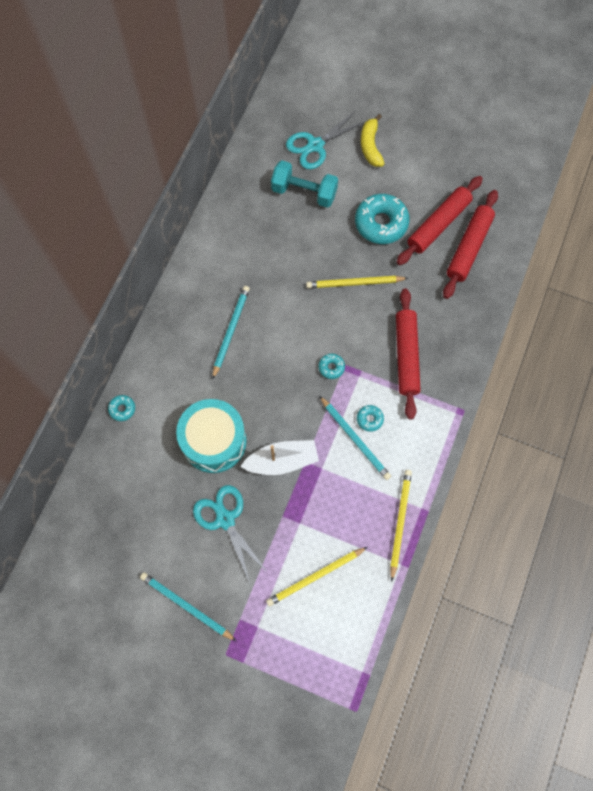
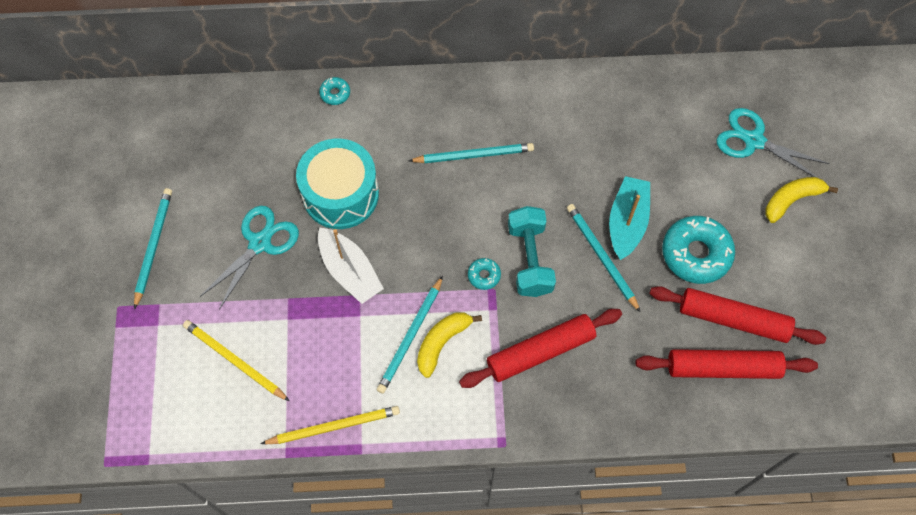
camera: 65 degrees right, 5 degrees down
(304, 192) = (685, 155): turquoise dumbbell -> turquoise dumbbell (529, 259)
(336, 254) = (627, 222): none -> turquoise boat
(355, 283) = (601, 257): yellow pencil -> turquoise pencil
(369, 419) = (442, 343): turquoise donut -> yellow banana

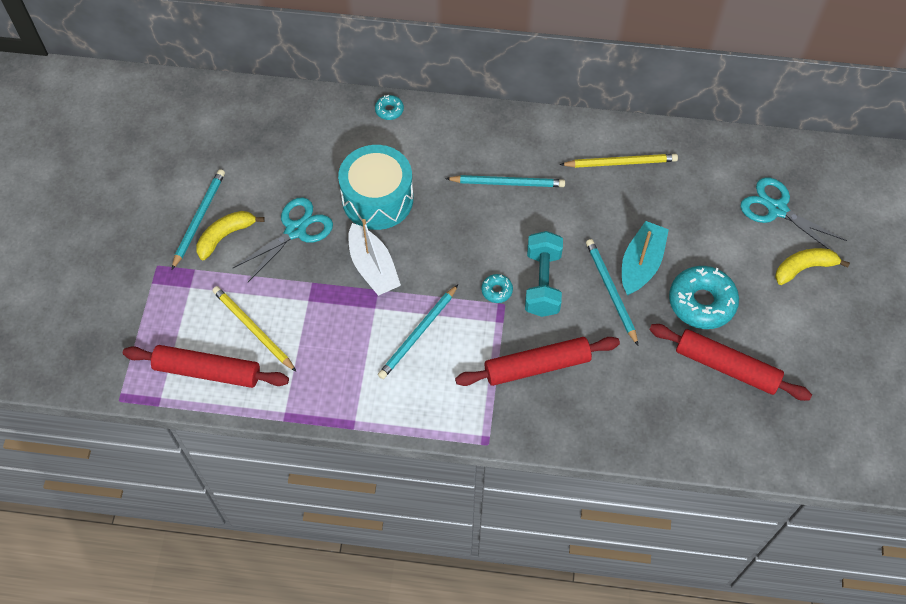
camera: 10 degrees right, 5 degrees down
(333, 426) = (332, 401): yellow pencil -> yellow pencil (620, 162)
(442, 343) = (446, 344): yellow banana -> yellow banana (225, 236)
(723, 368) = (708, 409): red rolling pin -> red rolling pin (208, 371)

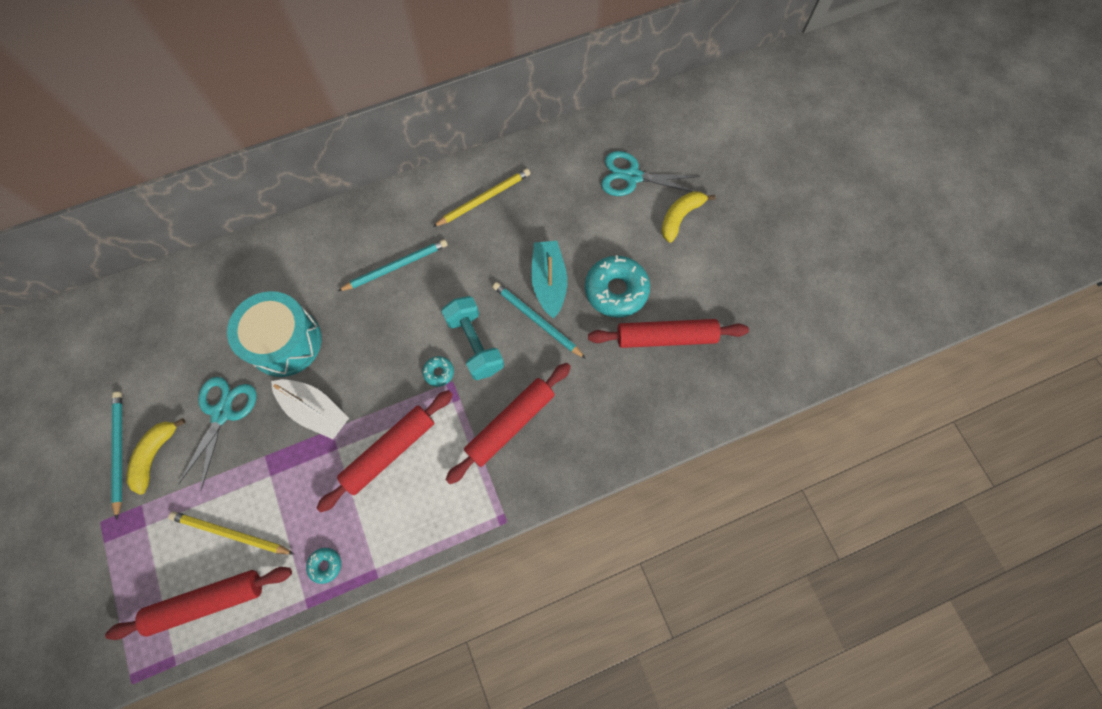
camera: 30 degrees left, 10 degrees up
(389, 110) = (252, 251): turquoise donut -> turquoise donut (325, 565)
(418, 333) = (390, 451): turquoise pencil -> red rolling pin

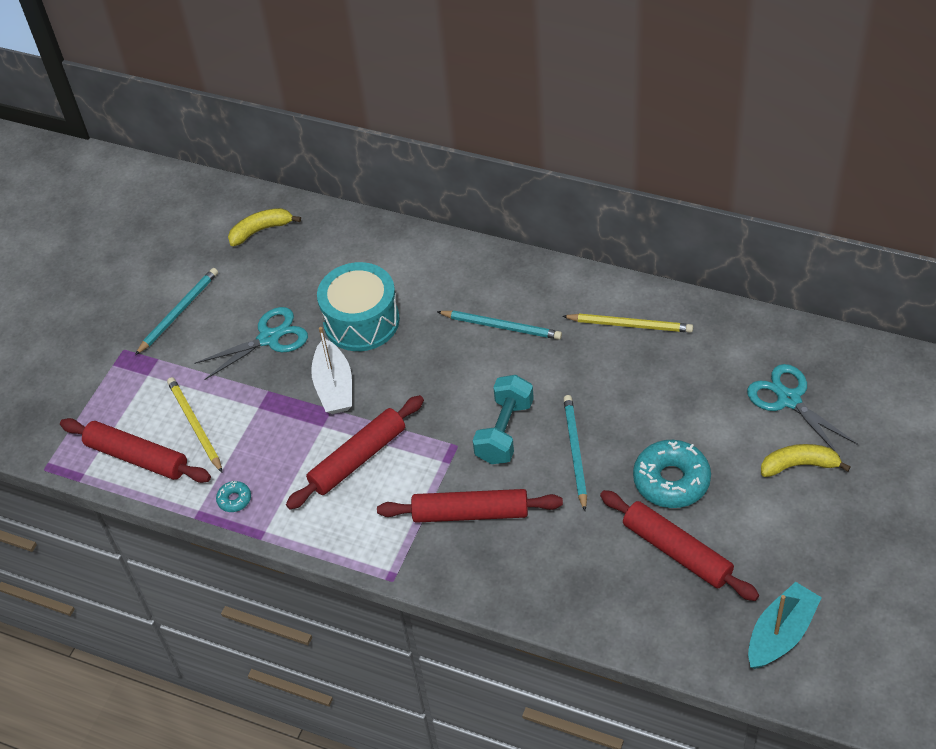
camera: 50 degrees right, 20 degrees down
(155, 455) = (198, 332): yellow banana -> yellow banana (261, 230)
(390, 451) = (358, 458): red rolling pin -> red rolling pin turned 45 degrees counterclockwise
(439, 372) = (453, 431): turquoise donut -> none
(549, 282) = (617, 430): turquoise boat -> turquoise boat (780, 634)

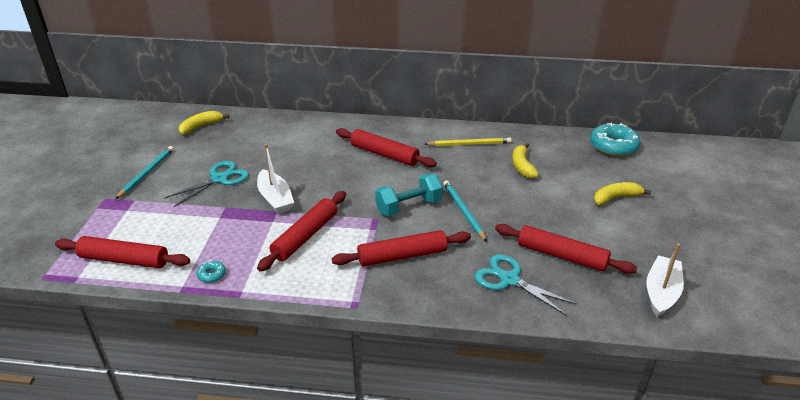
camera: 20 degrees left, 15 degrees down
(195, 425) = (170, 234): yellow pencil -> none
(361, 321) = (285, 162): turquoise drum -> none
(501, 326) = (384, 154): turquoise pencil -> red rolling pin
(504, 431) = (409, 207): turquoise dumbbell -> turquoise dumbbell turned 60 degrees clockwise
(671, 480) = (537, 217): turquoise donut -> turquoise donut (613, 146)
(690, 382) = (522, 166): none -> yellow banana
(780, 634) = (661, 292): turquoise boat -> white boat
(789, 400) = (589, 167): turquoise scissors -> turquoise scissors (509, 280)

